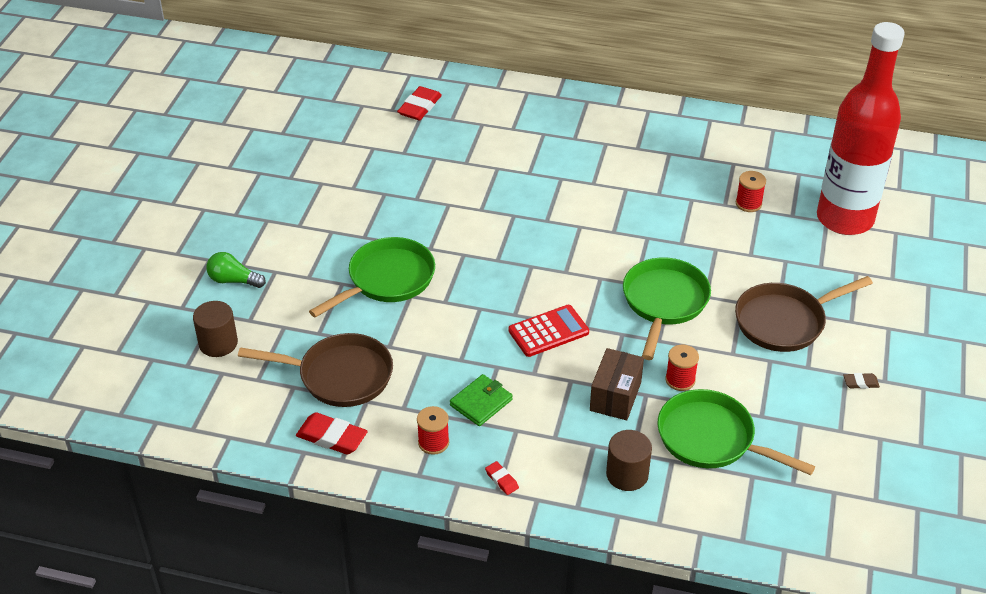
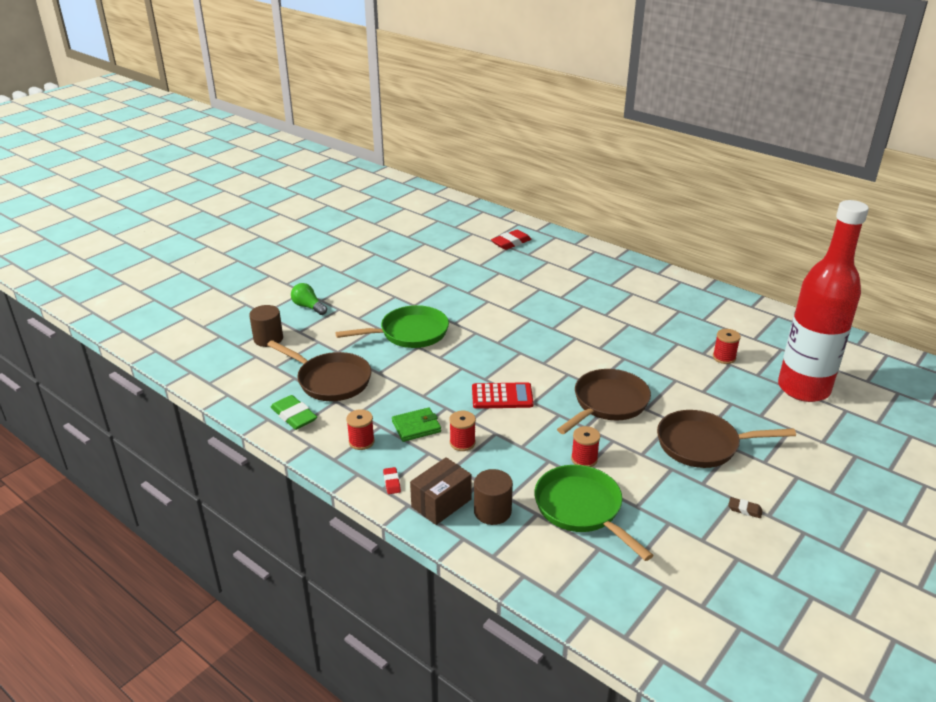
camera: 25 degrees right, 10 degrees down
(332, 437) = (294, 416): red eraser -> green eraser
(544, 405) = (462, 443): none -> red spool
(615, 396) = (523, 454): brown box -> brown box (441, 503)
(664, 302) = (608, 403): green pan -> brown pan

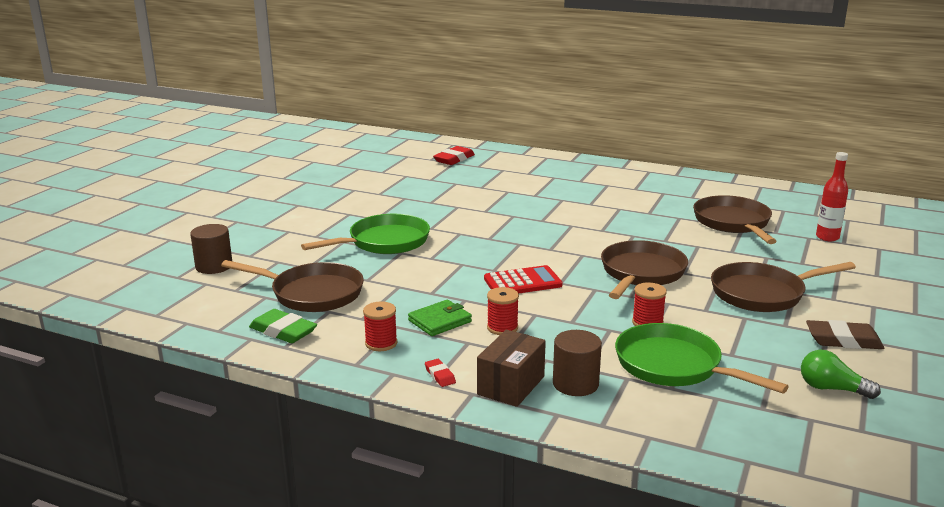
camera: 15 degrees left, 10 degrees down
(308, 307) = (250, 233): green light bulb -> green light bulb (831, 389)
(724, 357) = (733, 223): red spool -> brown pan
(744, 509) = (843, 340): brown eraser -> brown eraser, size x1.91
(803, 389) = (827, 237): red bottle -> red bottle, size x0.41

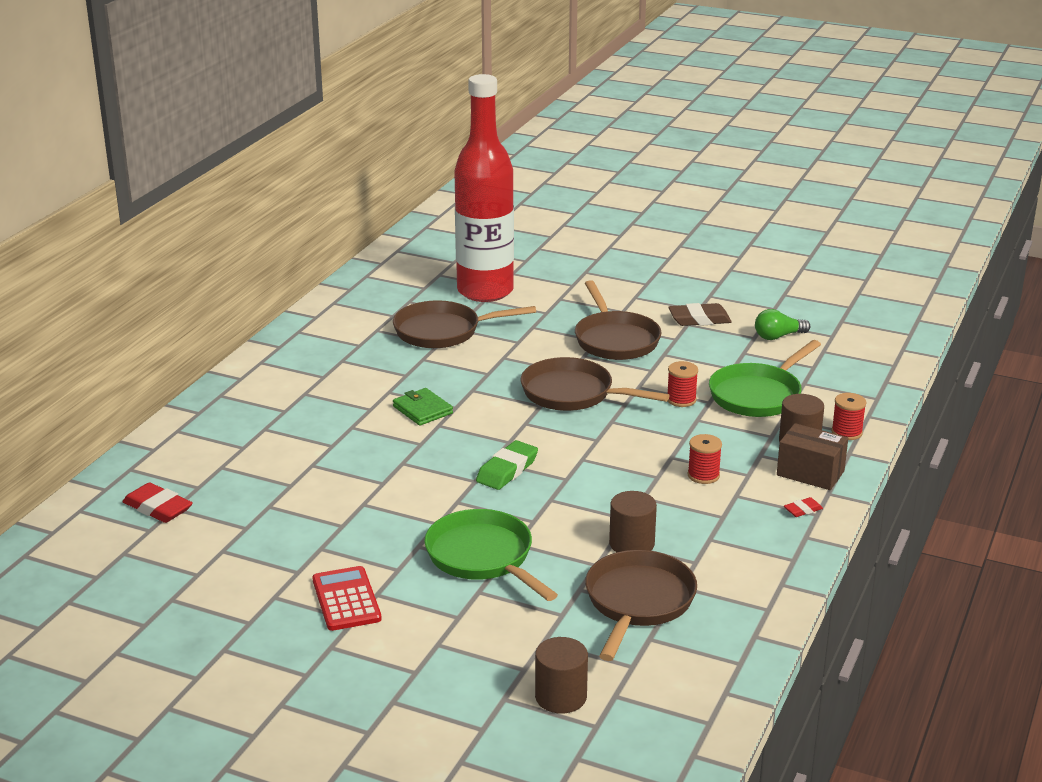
camera: 90 degrees left, 5 degrees up
(283, 331) = (734, 614): green eraser -> green eraser (507, 470)
(381, 343) = (748, 546): red spool -> red spool (846, 432)
(393, 293) = (631, 544): none -> brown cylinder
(440, 321) = (694, 512): green wallet -> green wallet (422, 410)
(522, 282) = (598, 461): red calculator -> red calculator (346, 599)
(827, 237) = (485, 291): red bottle -> red bottle, size x2.44
(831, 389) = (778, 336): green light bulb -> green light bulb turned 45 degrees clockwise
(843, 340) = (699, 319): brown eraser -> brown eraser turned 75 degrees clockwise

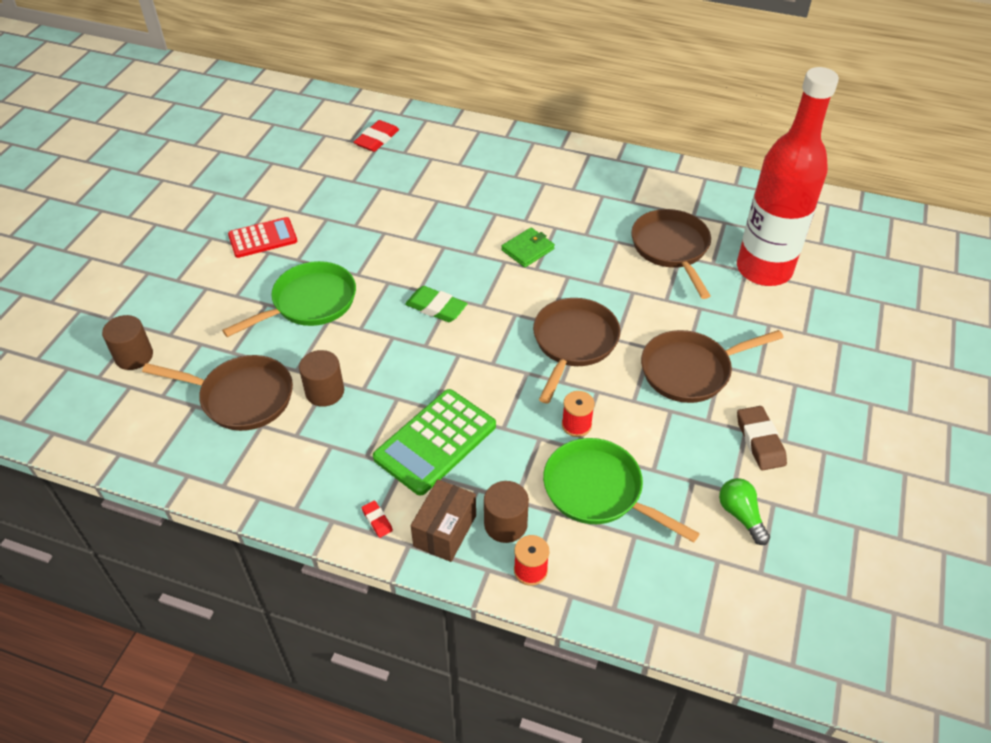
camera: 85 degrees right, 20 degrees up
(703, 475) = (435, 442): red spool -> green calculator

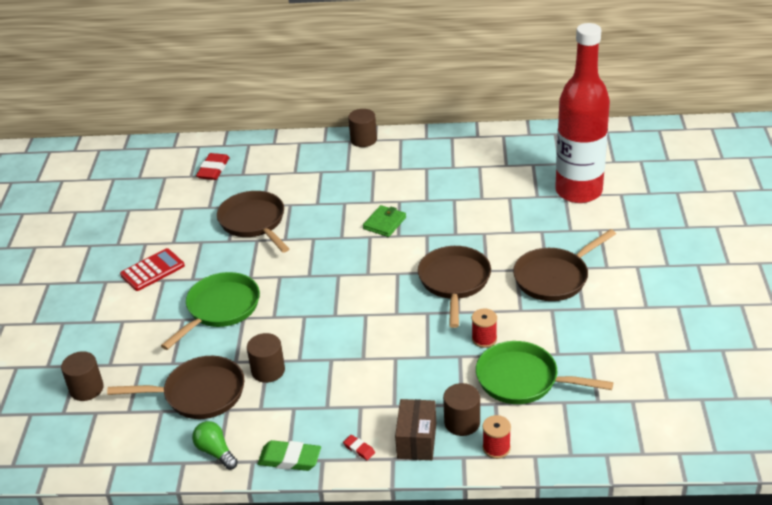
camera: 15 degrees left, 10 degrees down
(435, 442) = (378, 381): green calculator -> none
(436, 307) = (330, 285): green eraser -> green eraser (290, 459)
(548, 145) = (363, 140): none -> brown cylinder
(671, 249) = (500, 194): brown pan -> brown pan (254, 222)
(740, 515) = (636, 366): green light bulb -> green light bulb (215, 452)
(760, 441) = (628, 312): brown eraser -> none

